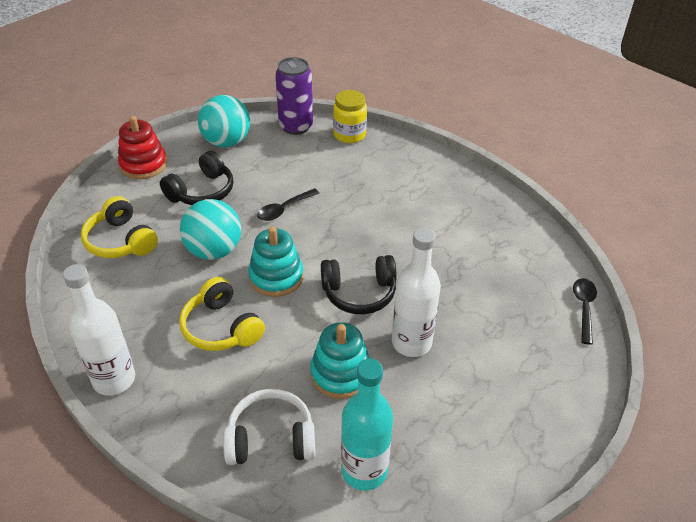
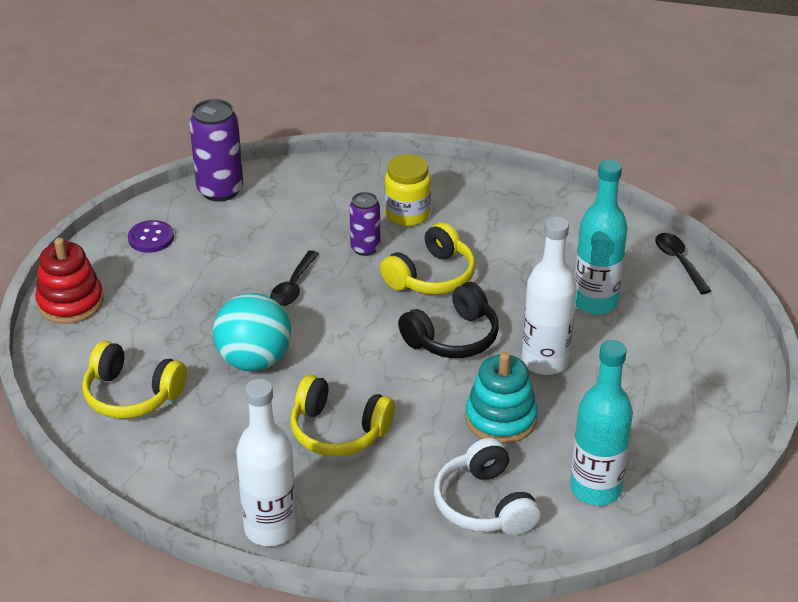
camera: 30 degrees left, 5 degrees down
(202, 191) = (176, 304): black headphones -> none
(226, 142) = (151, 238): turquoise ball -> purple button
(271, 439) = (485, 504): white headphones -> white headphones turned 75 degrees counterclockwise
(276, 277) = (350, 358): turquoise stacking toy -> none
(349, 135) = (293, 177): yellow jar -> yellow jar (407, 214)
(354, 201) = (365, 248): none -> purple can
(382, 240) = (431, 276): none -> yellow headphones
(489, 312) = (595, 302): none -> turquoise bottle

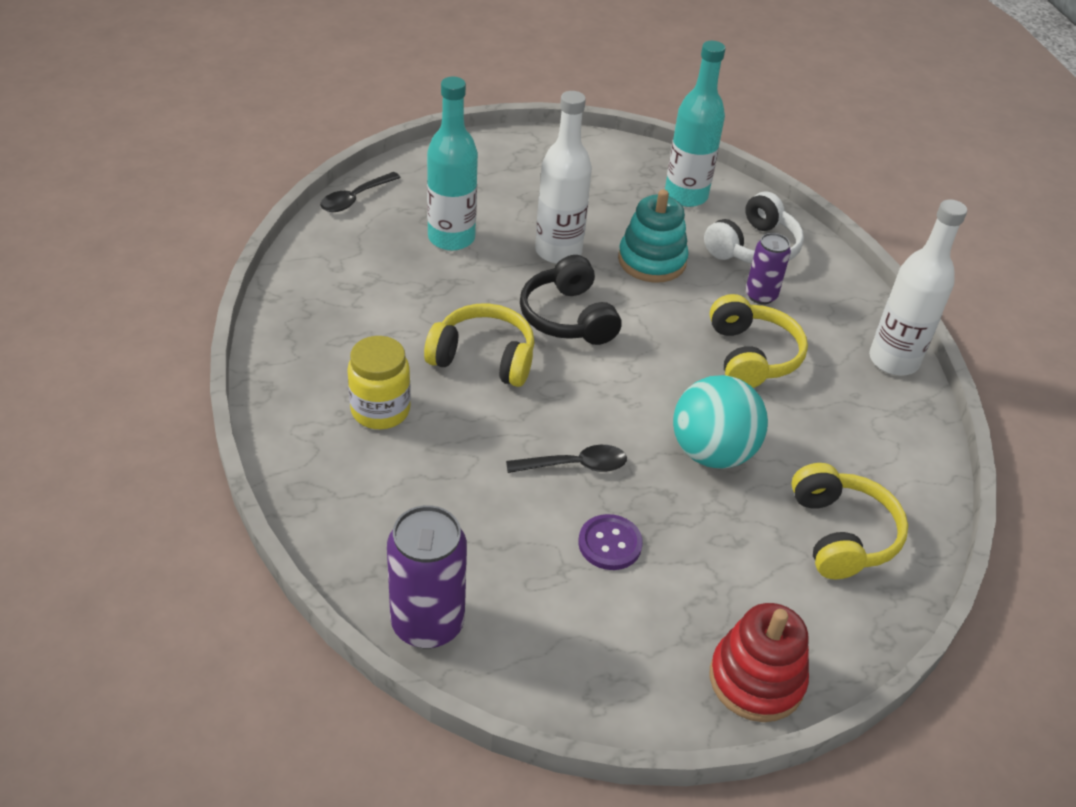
camera: 120 degrees left, 5 degrees up
(151, 238) = (577, 655): purple button -> purple button (610, 544)
(365, 248) = (467, 427): purple can -> purple can (761, 295)
(452, 337) = (568, 317): black headphones -> black headphones turned 135 degrees counterclockwise

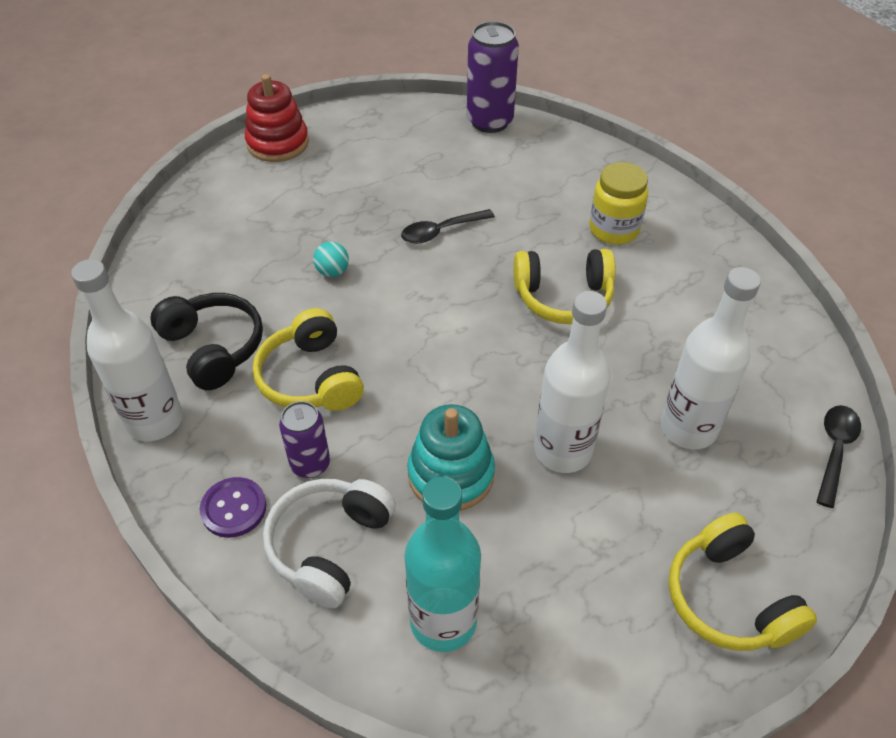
camera: 165 degrees right, 5 degrees up
(451, 238) = (688, 428): turquoise bottle -> white bottle
(568, 317) = (509, 365): black headphones -> black headphones (213, 348)
(610, 544) = (394, 188): purple button -> purple button (234, 508)
(712, 452) = (332, 272): turquoise ball -> turquoise ball, size x0.44
(841, 534) = (220, 238): yellow headphones -> yellow headphones (729, 598)

